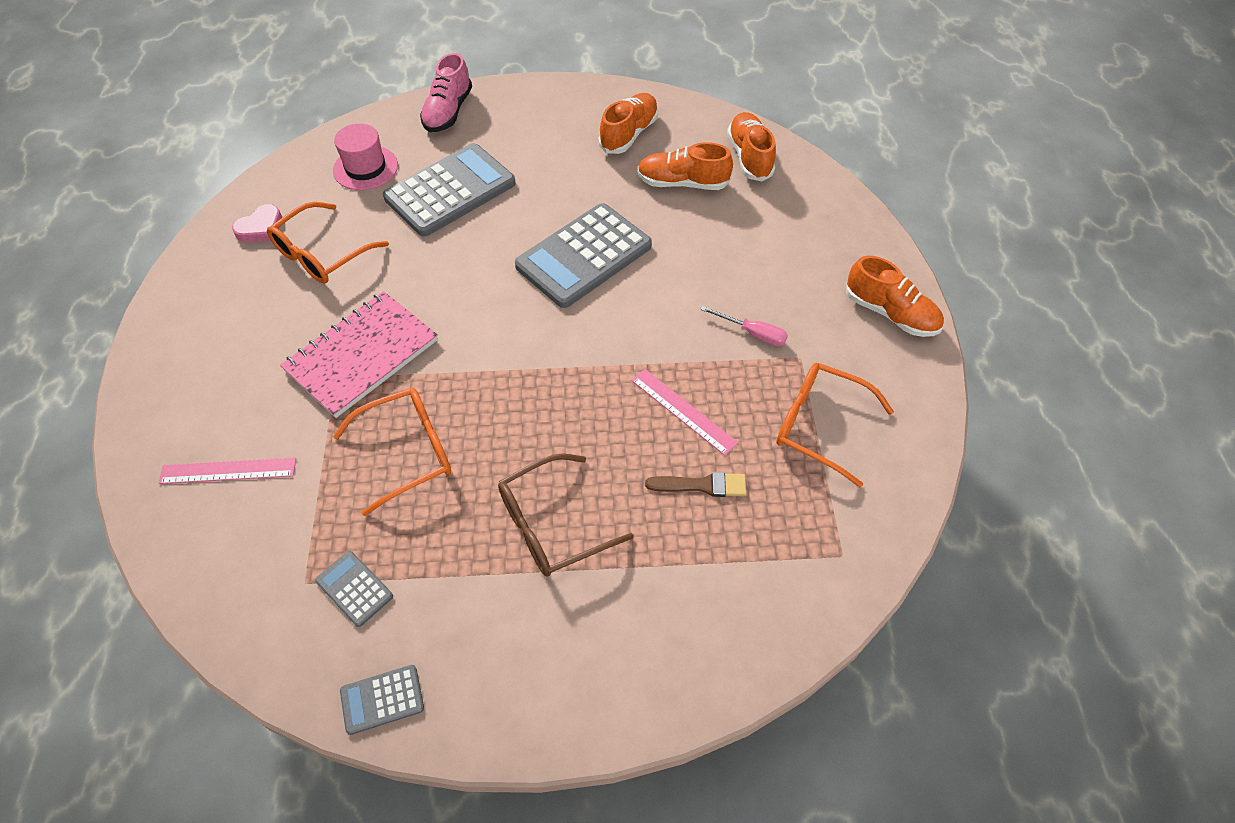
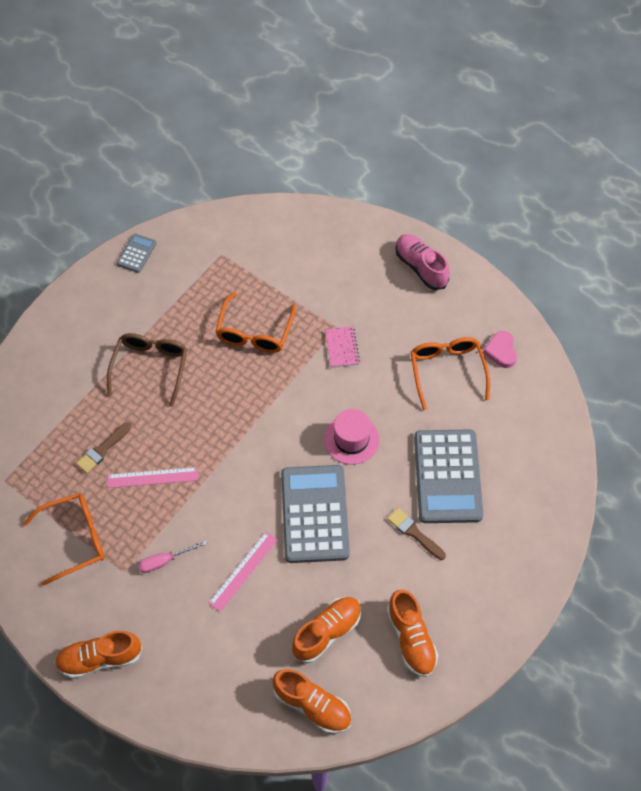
camera: 130 degrees right, 5 degrees up
(228, 470) = (317, 254): pink ruler -> pink ruler (243, 571)
(354, 588) = (199, 270): grey calculator -> none
(362, 355) = (342, 348): pink notebook -> pink notebook, size x0.48
(365, 168) = (516, 440): pink hat -> pink hat (351, 439)
(448, 112) = (541, 530): pink shoe -> pink shoe (421, 267)
(531, 182) = (414, 533): none -> brown brush

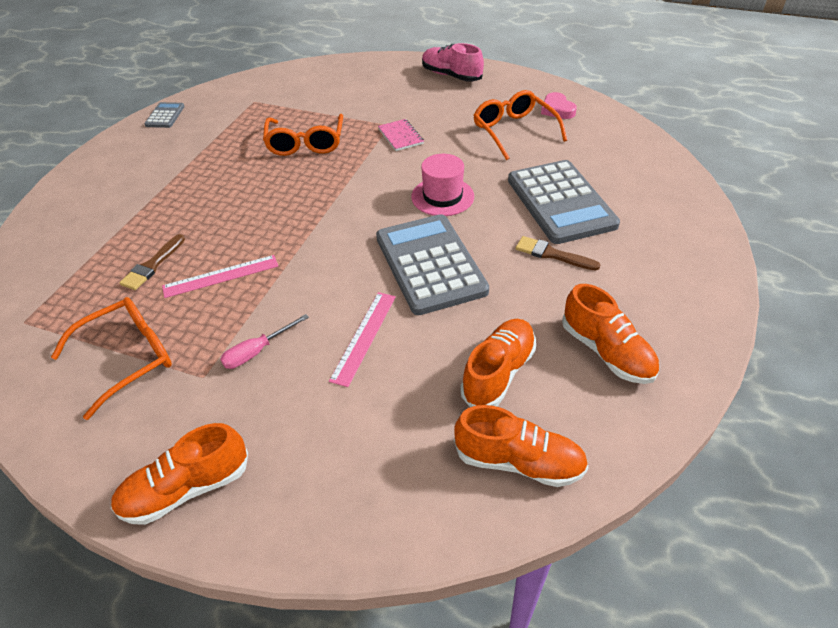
camera: 15 degrees left, 15 degrees down
(150, 367) = (197, 189): brown glasses -> none

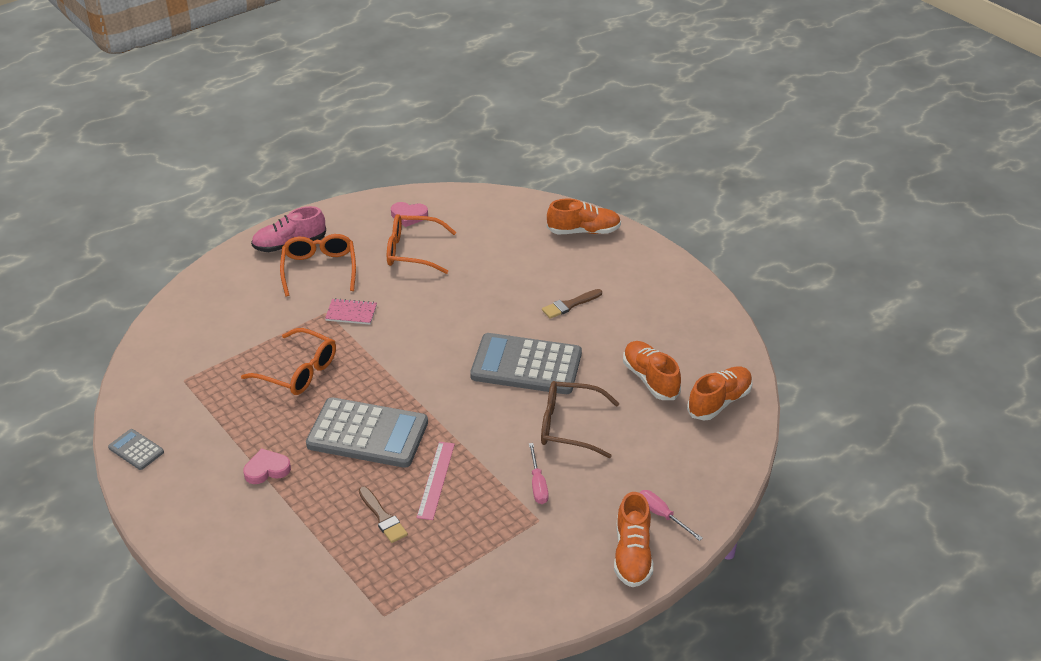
camera: 60 degrees left, 5 degrees down
(128, 358) = (485, 557): orange glasses -> orange glasses (319, 269)
(178, 179) = (267, 469): none -> pink heart
(269, 490) = (662, 515): none -> pink screwdriver
(364, 337) = (569, 426): pink ruler -> brown glasses
(442, 196) = (456, 326): pink hat -> none
(561, 202) = (521, 273): grey calculator -> grey calculator (367, 434)
(606, 352) = (671, 327): orange shoe -> orange shoe (583, 231)

